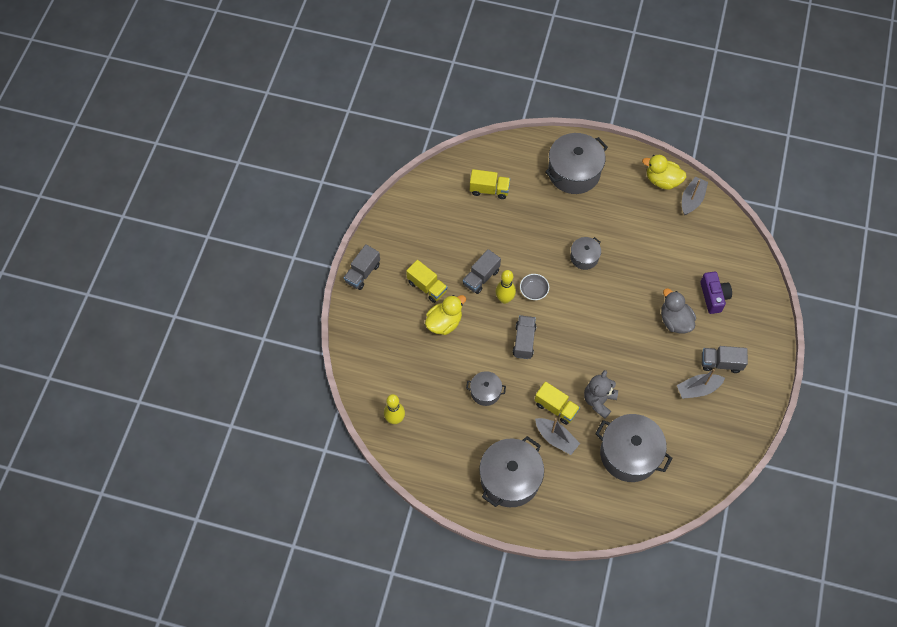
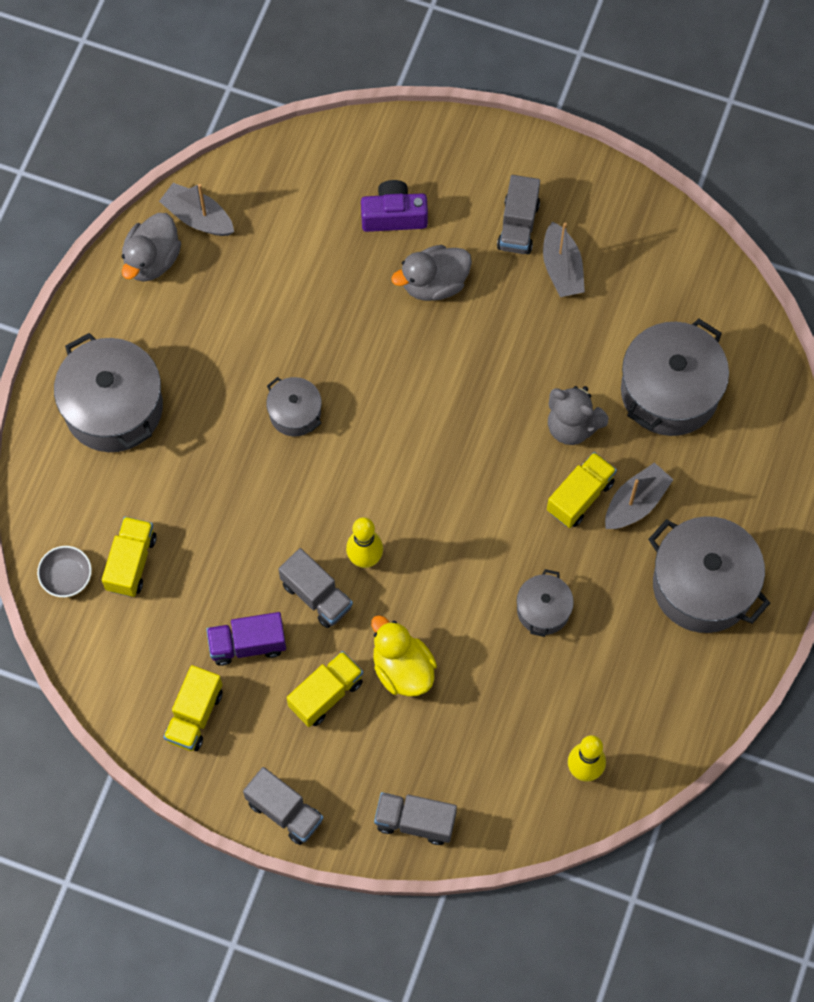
camera: 85 degrees left, 5 degrees up
(410, 227) = (194, 715): none -> yellow truck
(450, 247) = (247, 644): none -> purple truck
(524, 341) = (451, 535): grey truck -> grey truck (415, 821)
(533, 290) = (353, 507): grey bowl -> grey bowl (66, 576)
(662, 180) = (152, 260): yellow duck -> grey duck

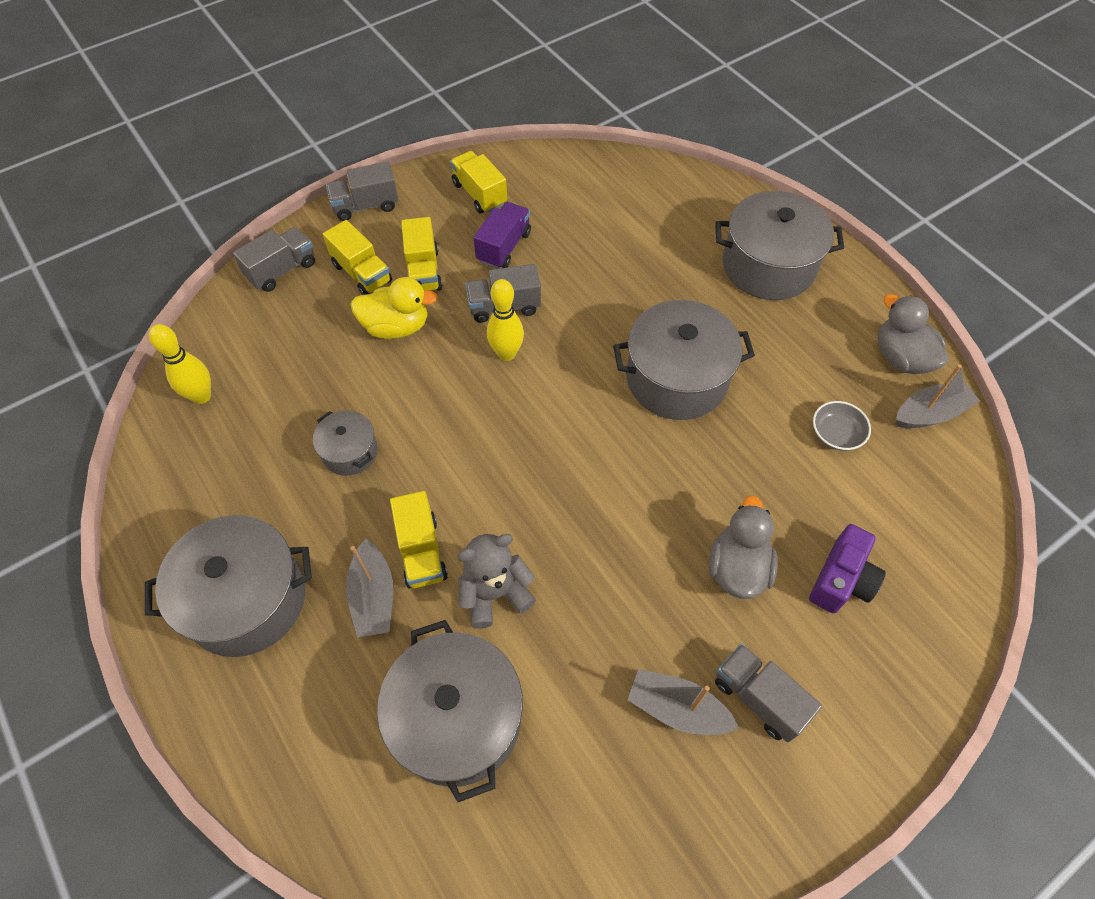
camera: 125 degrees right, 10 degrees down
(66, 576) = (645, 178): grey bowl -> grey bowl (836, 434)
(131, 563) = (626, 215): yellow truck -> yellow truck (362, 273)
(295, 413) = (676, 378): grey pot -> grey pot, size x1.92

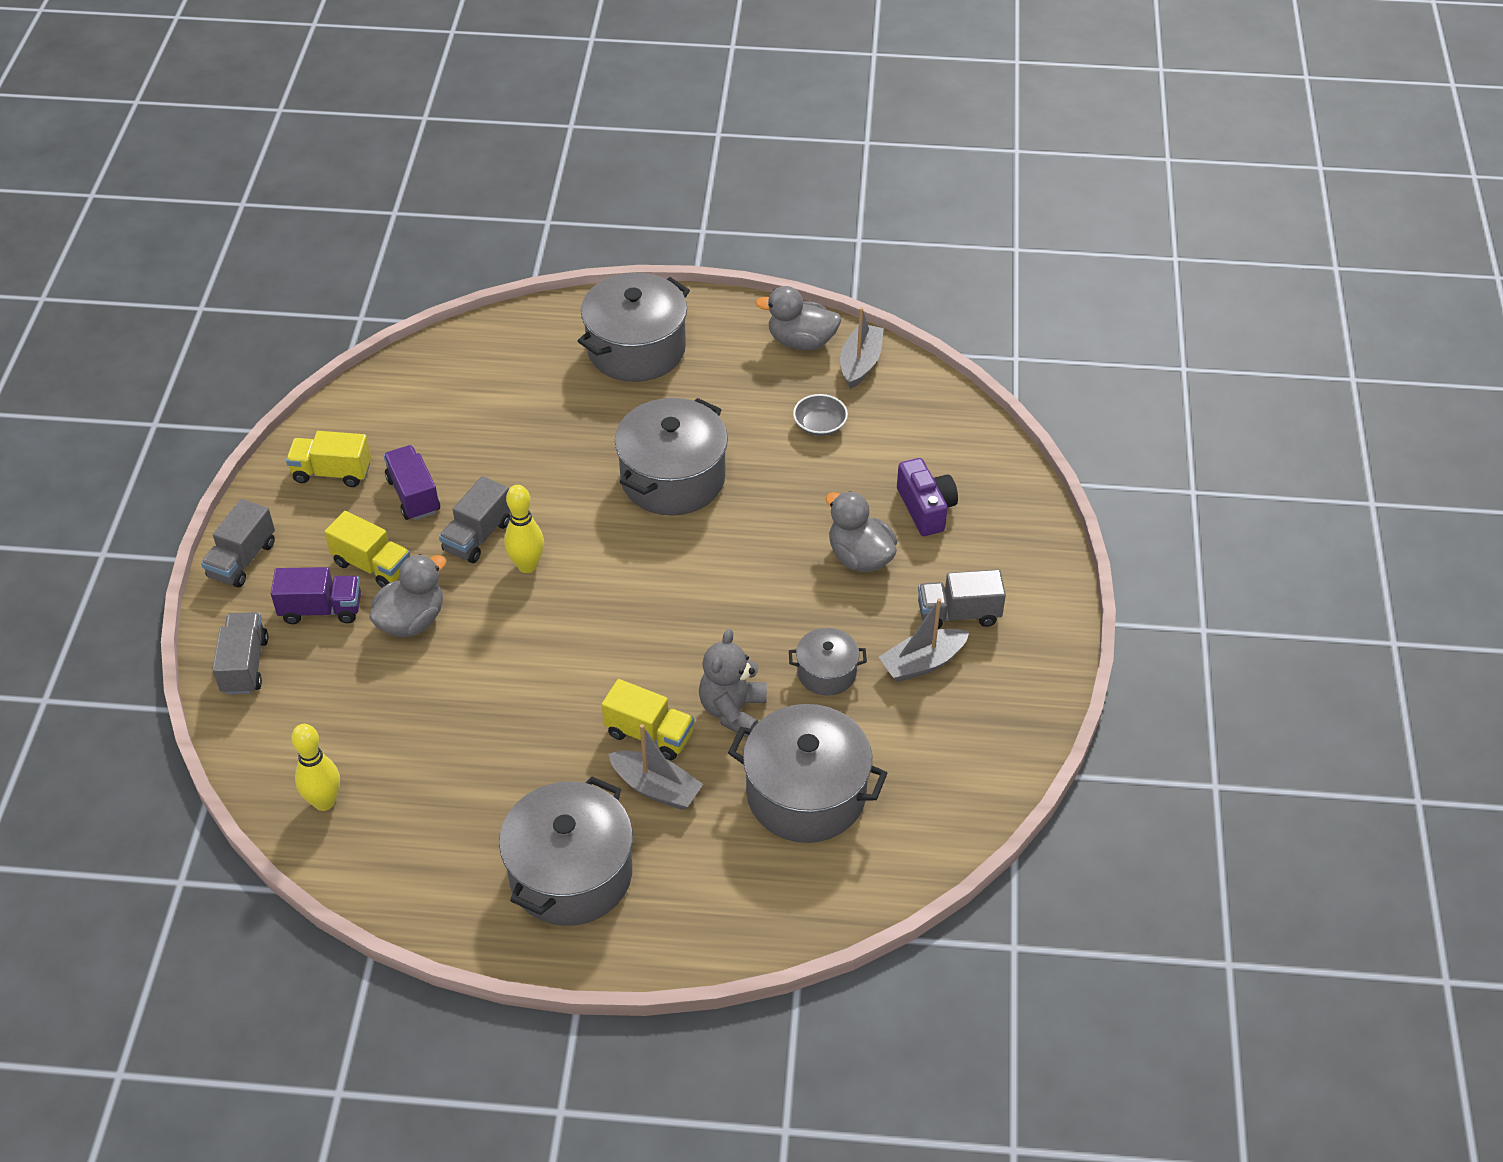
camera: 50 degrees left, 10 degrees down
(350, 452) = (505, 727): grey pot -> grey pot (826, 672)
(362, 273) = (321, 609): yellow truck -> purple truck
(396, 327) = (412, 620): yellow duck -> grey duck

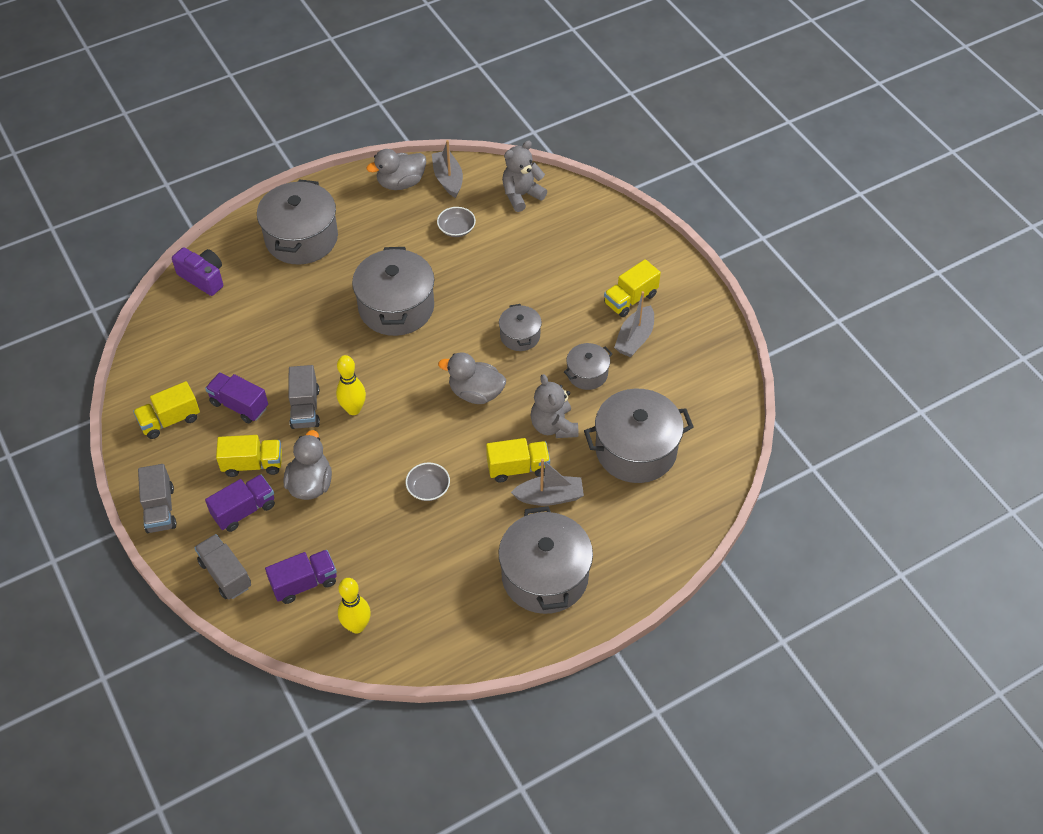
camera: 35 degrees left, 5 degrees up
(312, 723) = (304, 583): none -> purple truck
(530, 698) = (428, 488): none -> grey bowl
(785, 585) = (520, 336): none -> grey pot
(859, 557) = (548, 296): grey duck -> grey duck (475, 393)
(926, 508) = (560, 247): purple camera -> purple camera (203, 278)
(932, 424) = (521, 195): none -> grey teddy bear
(958, 614) = (630, 299): grey truck -> yellow truck

